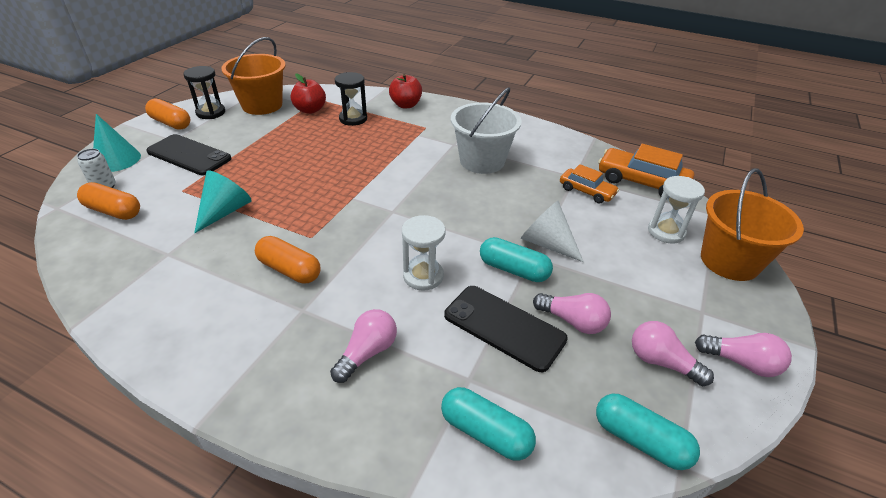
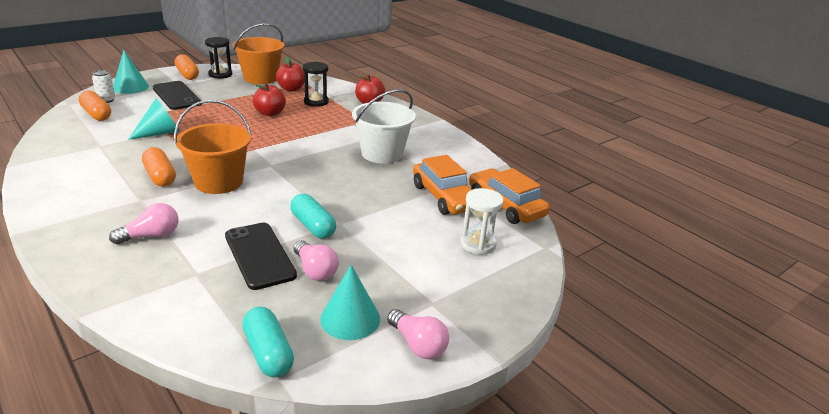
camera: 25 degrees right, 10 degrees down
(321, 147) = (270, 113): none -> red apple
(423, 276) = (242, 208): white hourglass -> none
(485, 432) = (169, 304): turquoise capsule -> none
(547, 243) = (362, 219): white cone -> none
(586, 191) = (444, 197): orange car -> orange car, size x1.62
(661, 362) = (350, 318): pink light bulb -> turquoise cone
(729, 261) = (509, 281): orange bucket -> orange bucket (219, 182)

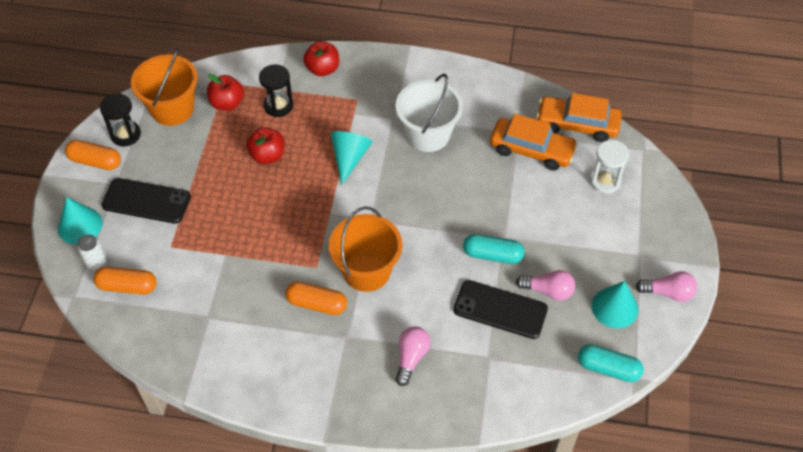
camera: 40 degrees left, 25 degrees up
(160, 133) = (226, 259): turquoise cone -> turquoise cone (349, 158)

